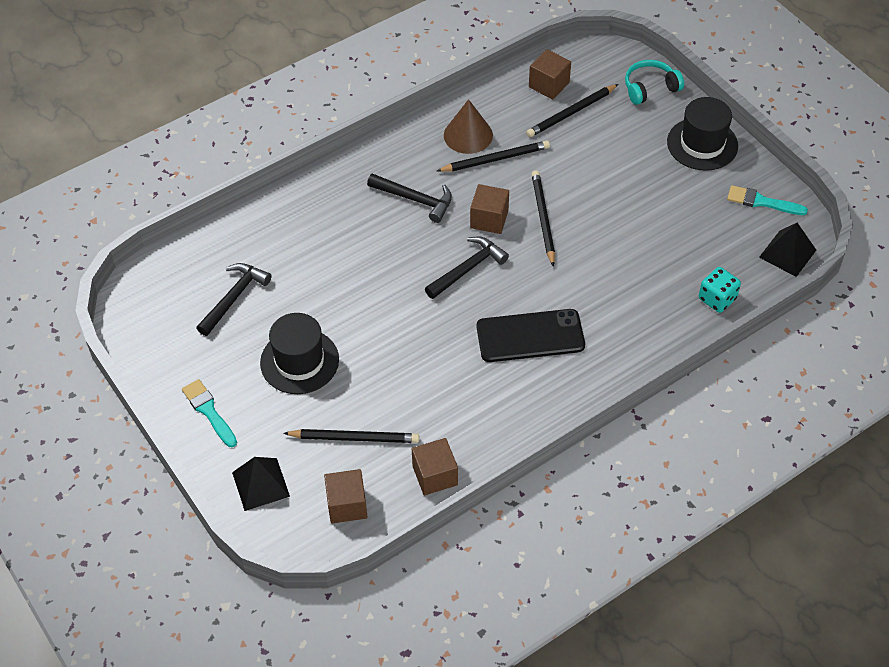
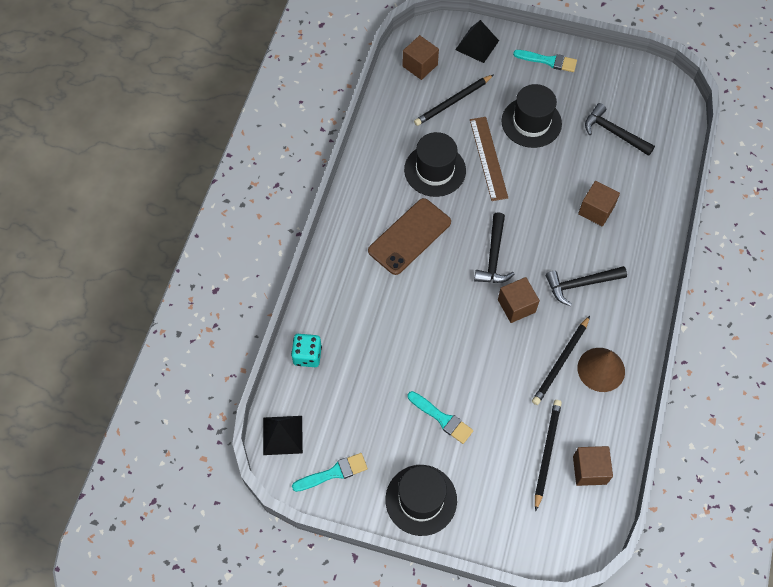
camera: 140 degrees right, 10 degrees up
(234, 297) = (614, 132): black hammer -> black hammer turned 135 degrees clockwise
(380, 356) = (488, 158): none -> brown ruler
(435, 475) = (387, 112): brown cube -> brown cube (596, 210)
(444, 381) = (435, 170): none -> black hat
(530, 336) = (409, 236): black phone -> brown phone
(543, 218) = (480, 334): black pencil -> none
(635, 182) = (442, 418): none -> turquoise brush
(650, 88) = (508, 532): turquoise headphones -> none

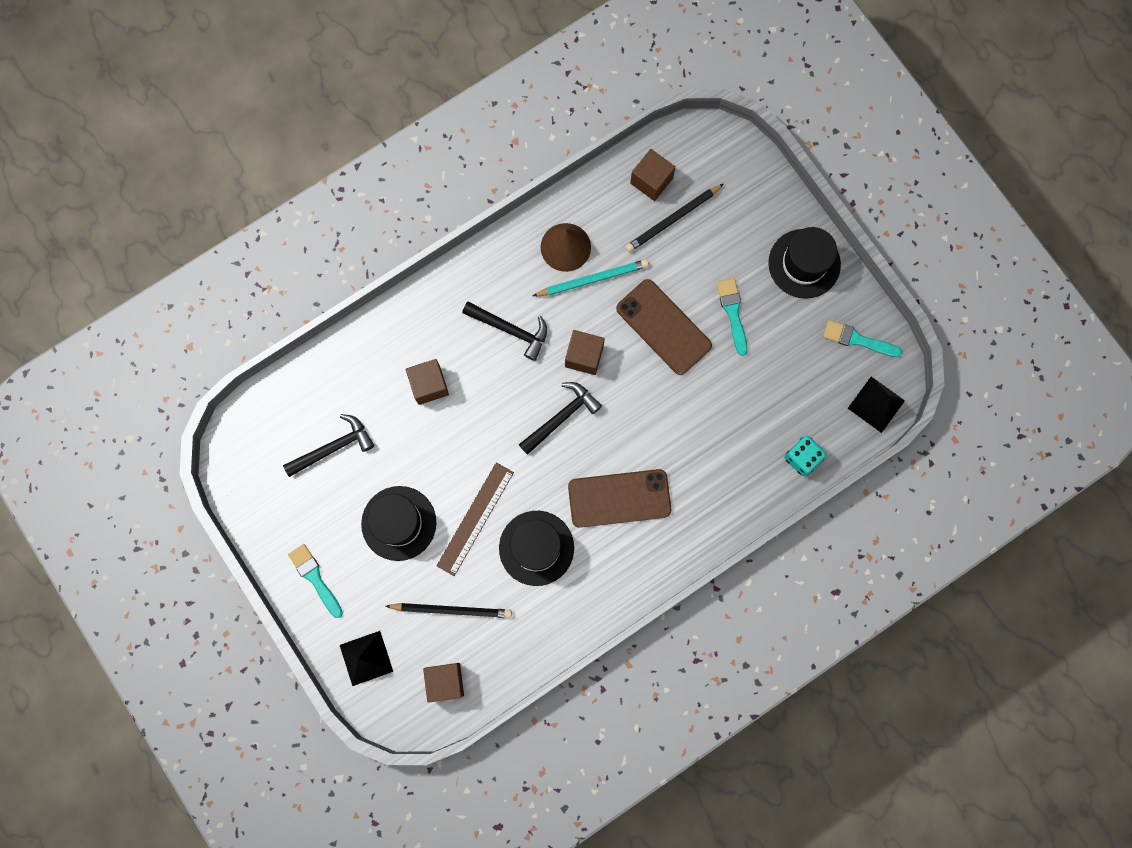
camera: 140 degrees left, 15 degrees up
(481, 369) = (663, 327): none -> brown phone
(561, 362) = (592, 279): black pencil -> turquoise pencil
(614, 132) = (333, 447): black hammer -> black hammer turned 105 degrees counterclockwise

